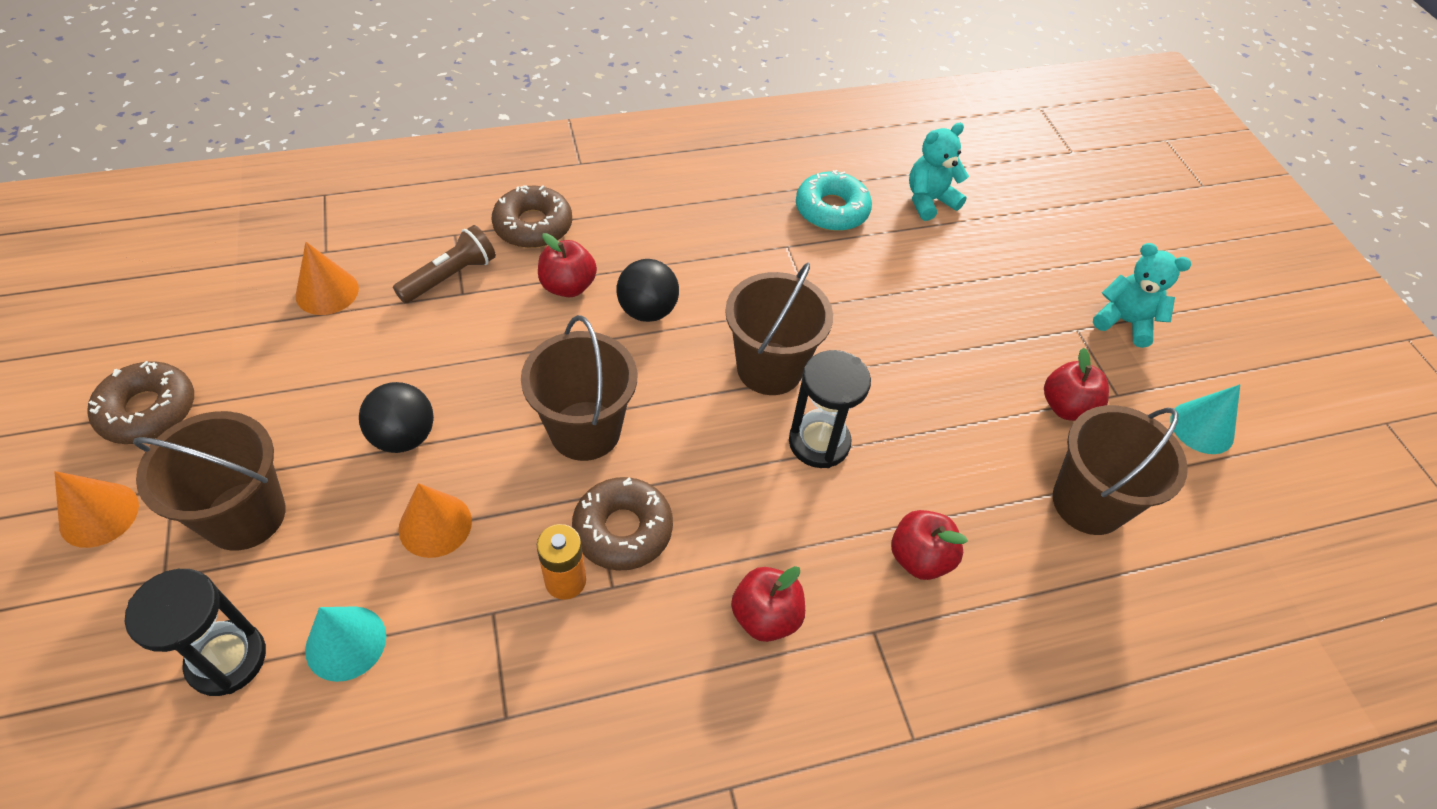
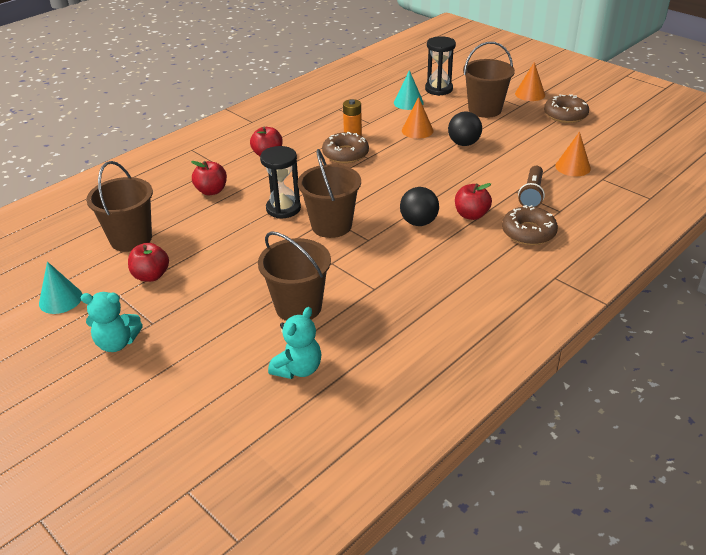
camera: 155 degrees right, 15 degrees down
(585, 430) = (394, 172): brown bucket -> brown bucket (298, 307)
(831, 210) = (365, 326): turquoise donut -> none

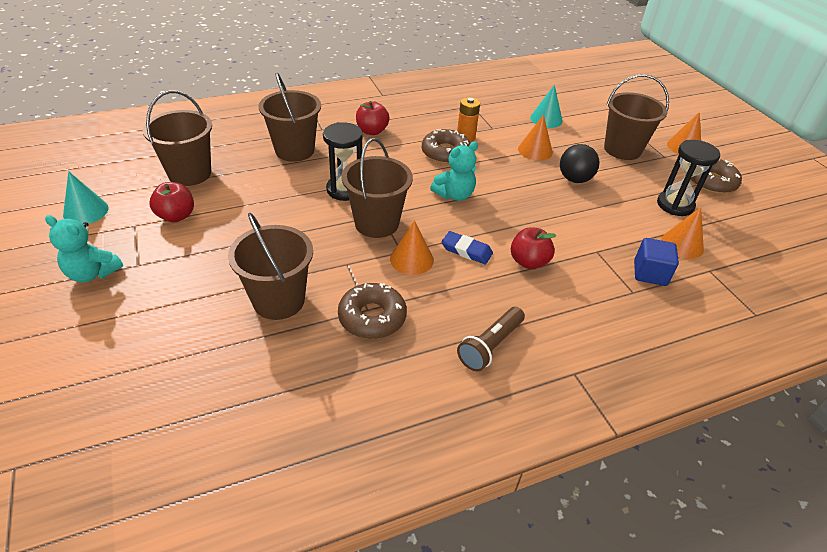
camera: 20 degrees right, 5 degrees up
(211, 191) = (294, 150): red apple -> brown bucket
(298, 369) = (224, 371): turquoise teddy bear -> turquoise teddy bear (454, 195)
(381, 242) = (411, 259): none -> orange cone
(418, 222) = (466, 250): black ball -> blue eraser
(438, 89) = (587, 114): black hourglass -> black hourglass (675, 205)
(528, 232) = (579, 305): brown donut -> brown donut (372, 317)
(531, 194) = (612, 261): brown flashlight -> brown flashlight (490, 346)
(563, 194) = (650, 273): none -> blue cube

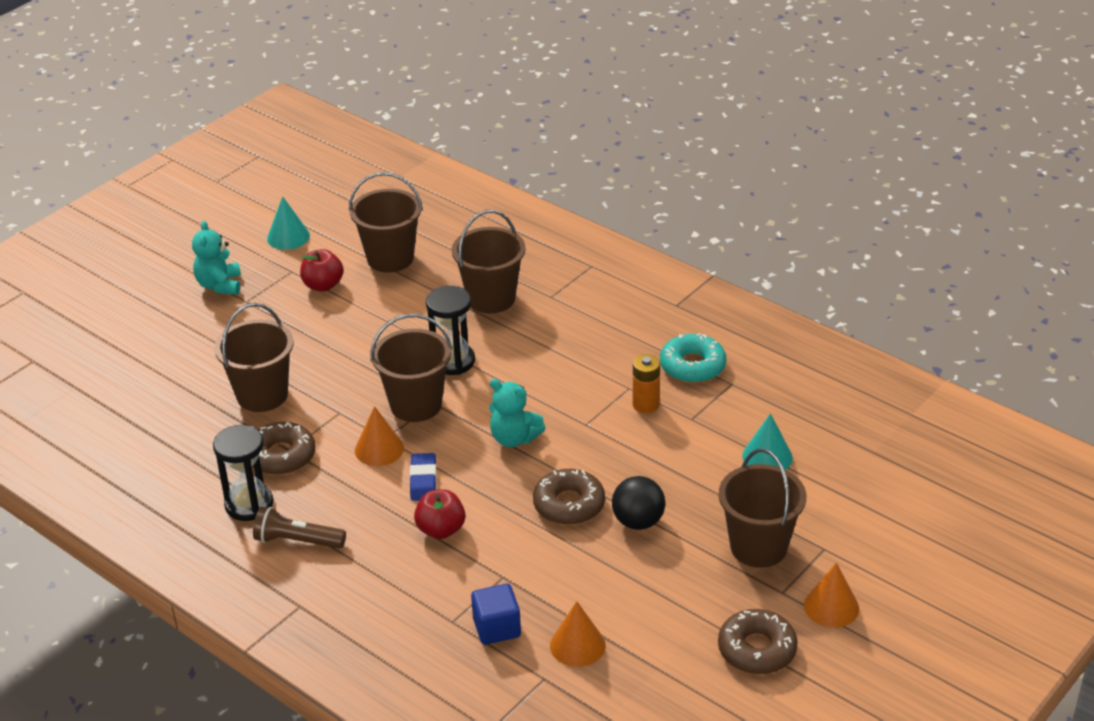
camera: 65 degrees right, 5 degrees down
(372, 131) = (584, 331): red apple -> none
(445, 110) = (692, 366): none -> turquoise donut
(445, 153) = (593, 402): brown donut -> brown donut (569, 505)
(535, 150) = (673, 470): orange cone -> none
(675, 205) = (662, 624): black hourglass -> black hourglass (249, 504)

